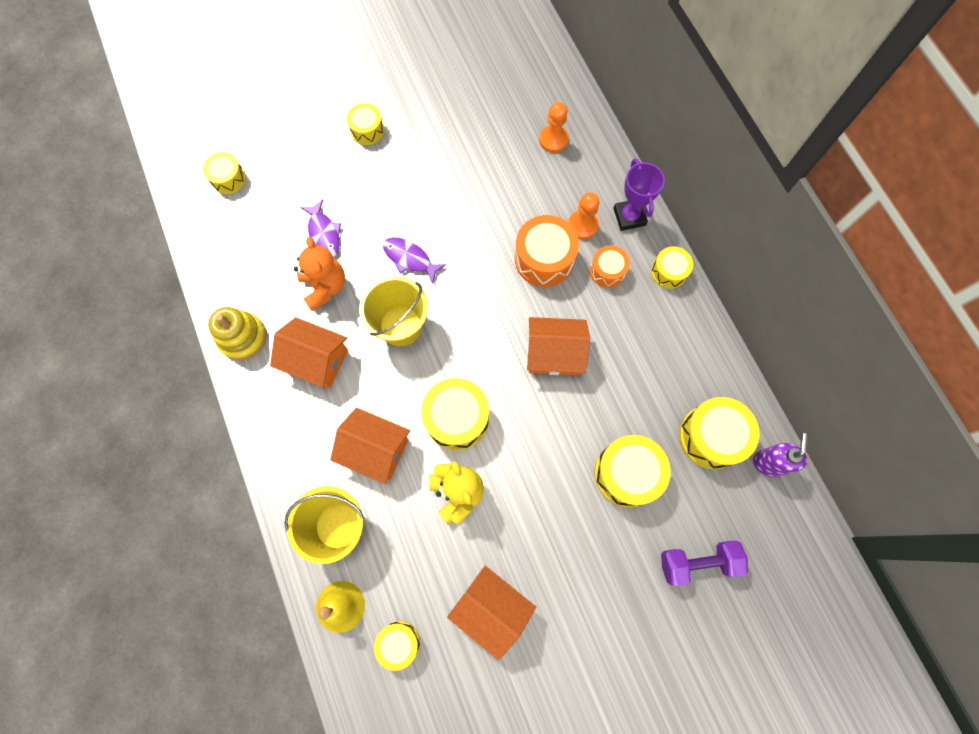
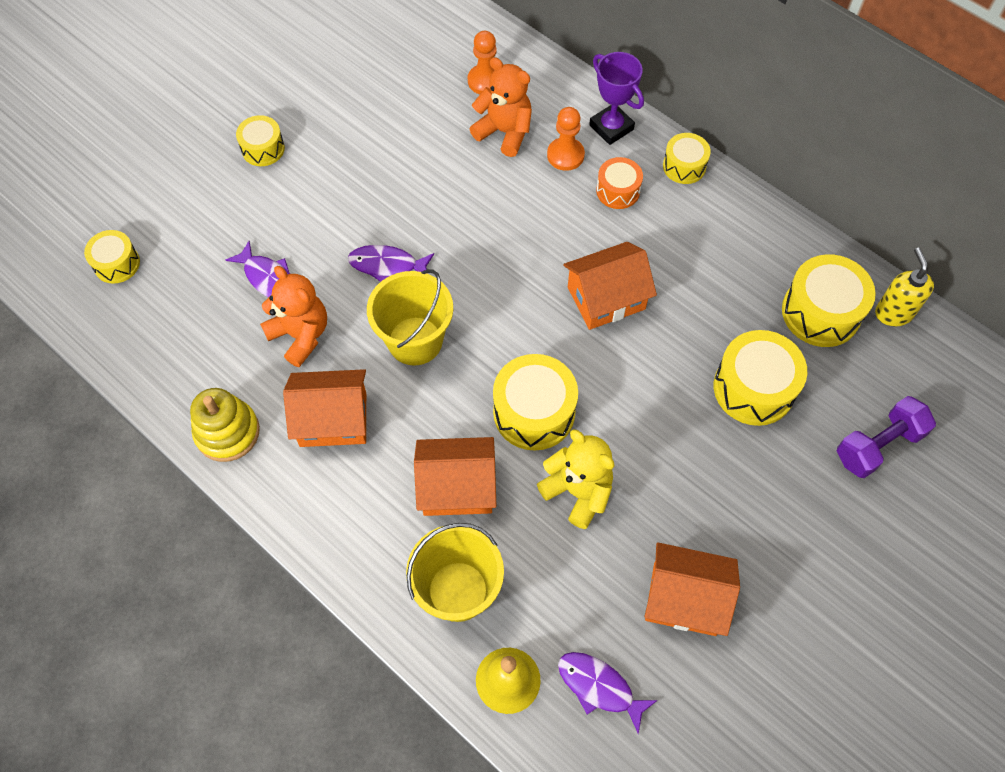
camera: 25 degrees left, 10 degrees down
(399, 643) = (599, 687): yellow drum -> purple fish
(544, 259) = (542, 206): orange drum -> none
(546, 188) = (504, 132): none -> orange teddy bear
(768, 462) = (893, 313): purple soap dispenser -> yellow soap dispenser

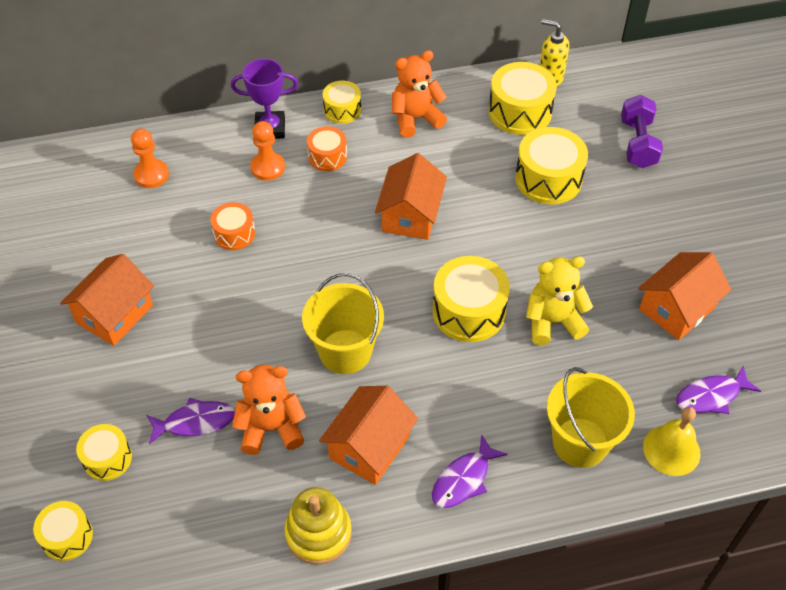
camera: 55 degrees left, 10 degrees down
(263, 149) = (60, 357): yellow drum -> yellow drum (107, 458)
(387, 265) = (260, 332): purple fish -> purple fish (464, 479)
(457, 487) = (494, 394): orange house -> orange house (114, 314)
(473, 180) = (234, 233): none -> orange drum
(504, 132) = (211, 190): orange teddy bear -> orange teddy bear (415, 119)

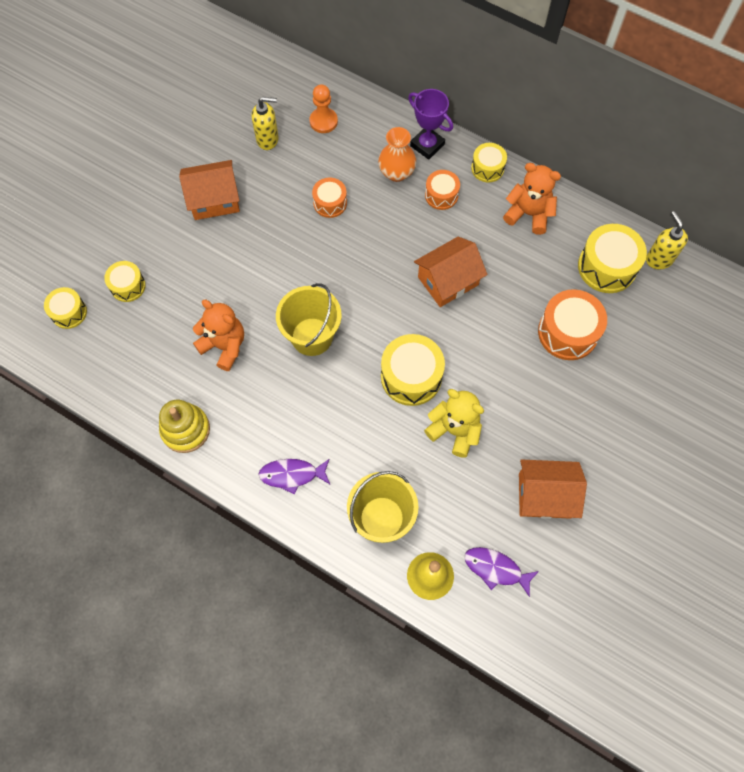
camera: 45 degrees right, 15 degrees up
(112, 226) = (268, 139): none -> yellow soap dispenser
(195, 422) = (190, 305): purple fish -> none
(268, 167) = (396, 173): orange pawn -> orange vase
(369, 447) = (263, 406): orange house -> none
(548, 179) = (568, 332): yellow drum -> orange drum
(637, 143) = (663, 360): purple dumbbell -> none

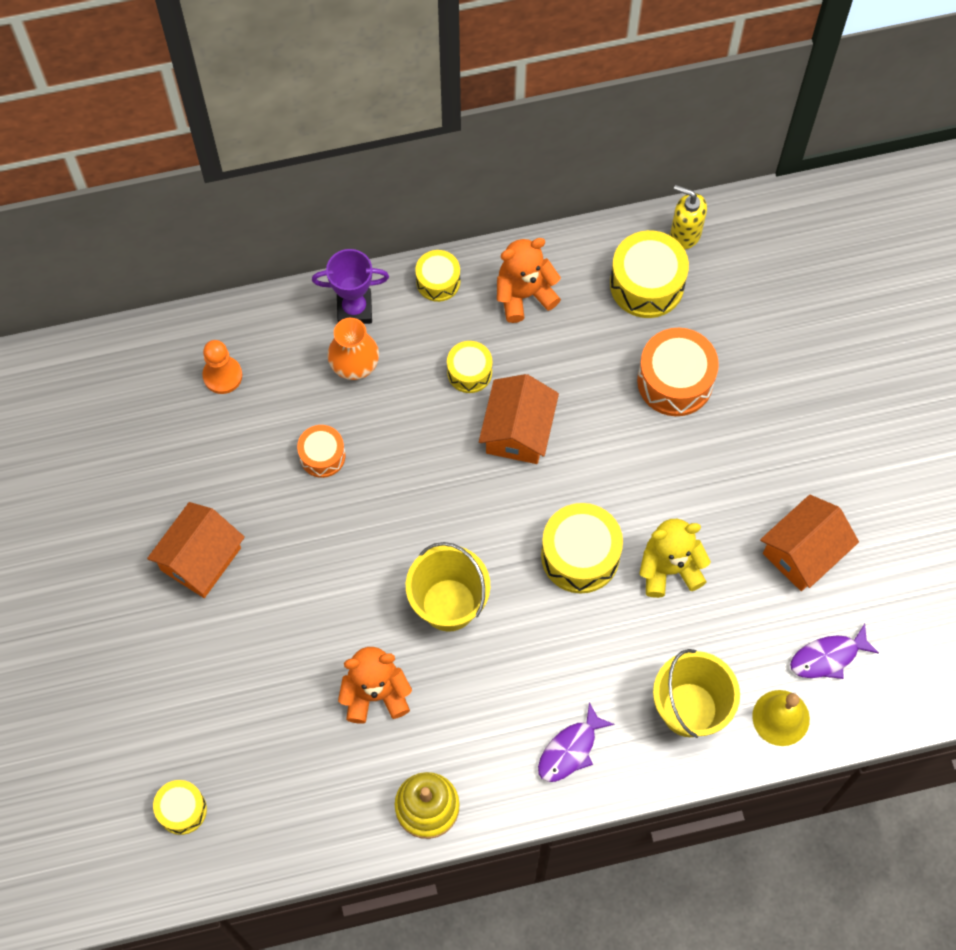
camera: 45 degrees left, 0 degrees up
(128, 286) = (212, 727): yellow drum -> yellow drum (469, 372)
(268, 139) = (185, 446): yellow soap dispenser -> none
(441, 195) = (422, 349): orange drum -> none

